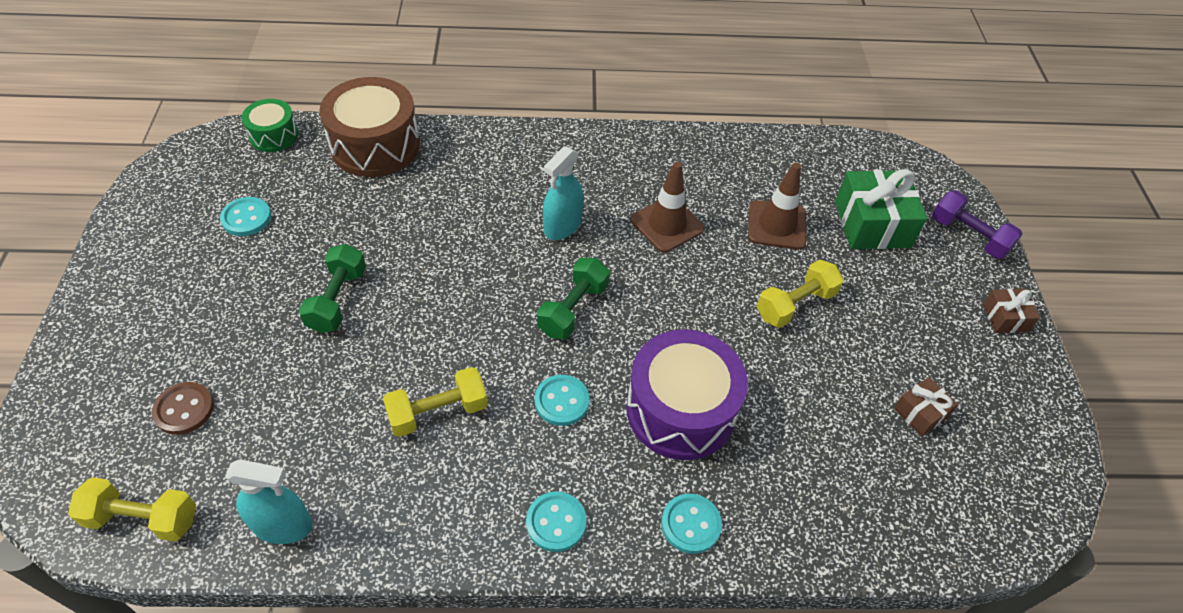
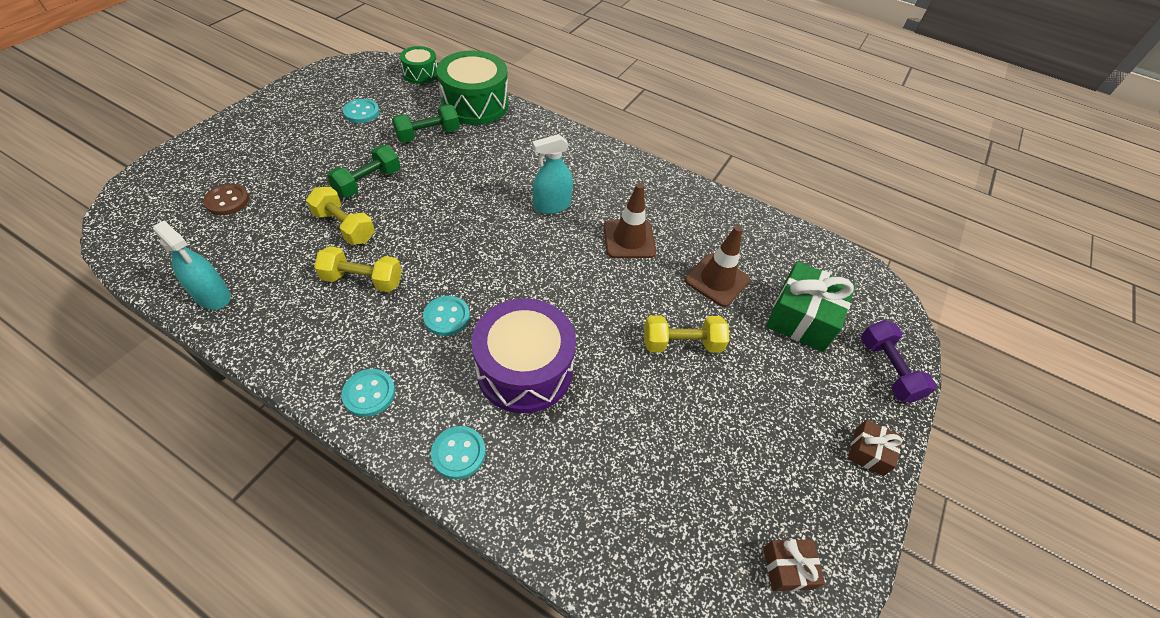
camera: 30 degrees right, 0 degrees up
(143, 518) = (149, 249): yellow dumbbell -> yellow dumbbell (344, 226)
(375, 145) = (475, 104): brown drum -> green drum
(573, 309) = (510, 262): green dumbbell -> green dumbbell (428, 134)
(920, 413) = (720, 483): brown gift -> brown gift (787, 568)

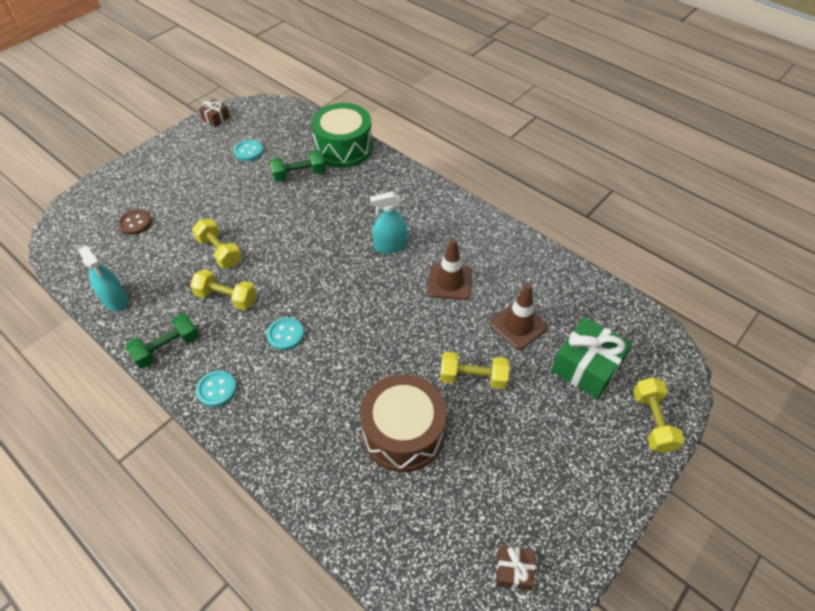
camera: 15 degrees right, 0 degrees up
(368, 182) = (244, 214): green dumbbell -> green dumbbell (167, 348)
(421, 74) = (303, 117): green drum -> none
(458, 453) = (275, 444): turquoise button -> none
(524, 369) = (338, 384): purple drum -> none
(616, 418) = (403, 433): none -> brown drum
(868, 452) = (612, 489): brown gift -> brown gift (216, 118)
(887, 370) = (652, 421): purple dumbbell -> yellow dumbbell

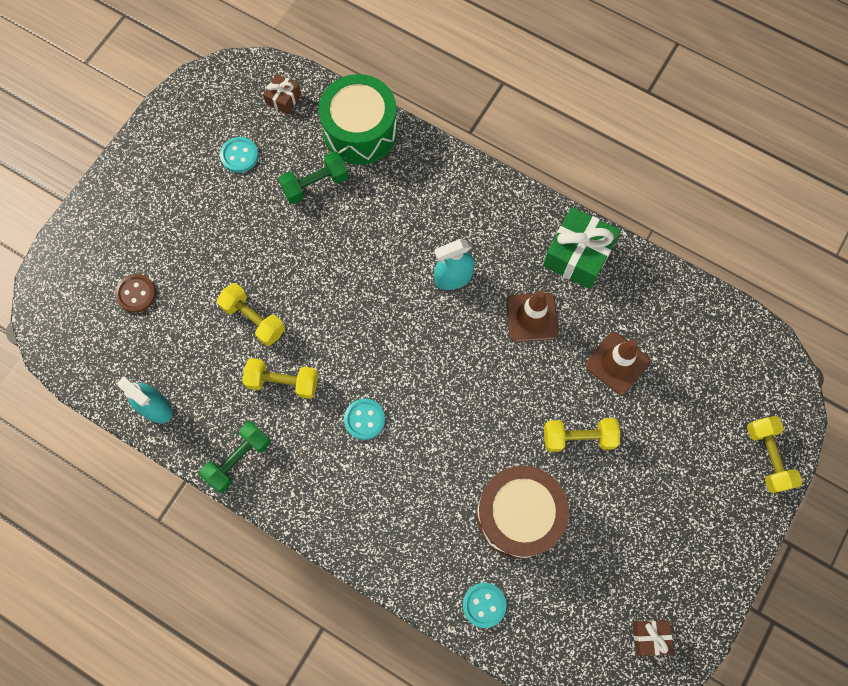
camera: 10 degrees left, 20 degrees up
(216, 118) = (178, 104): brown gift -> brown gift (283, 99)
(217, 389) = (310, 500): turquoise button -> turquoise button (484, 605)
(586, 367) = (695, 403): green gift -> green gift (577, 255)

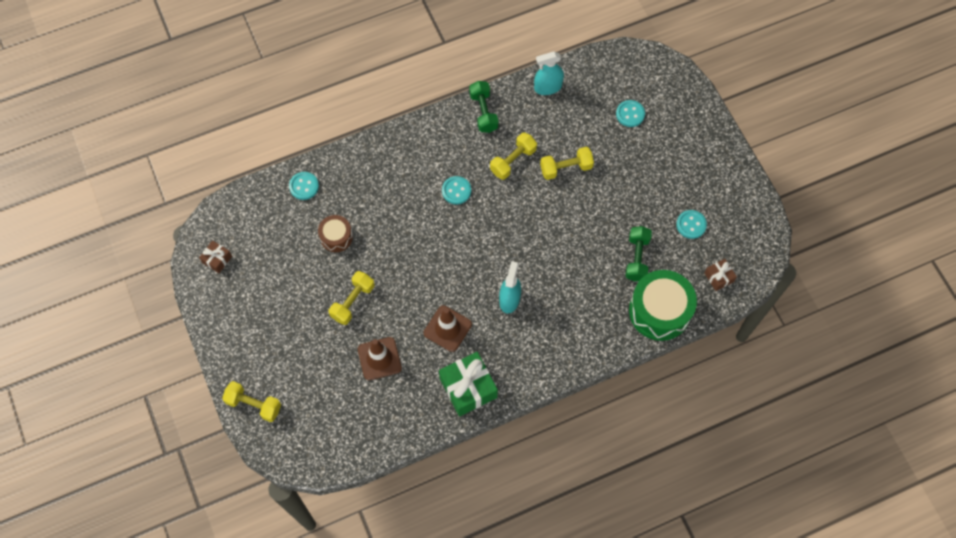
camera: 125 degrees right, 5 degrees down
(136, 294) = (630, 114): brown button -> turquoise button
(518, 515) = (336, 237): brown drum -> brown drum, size x0.54

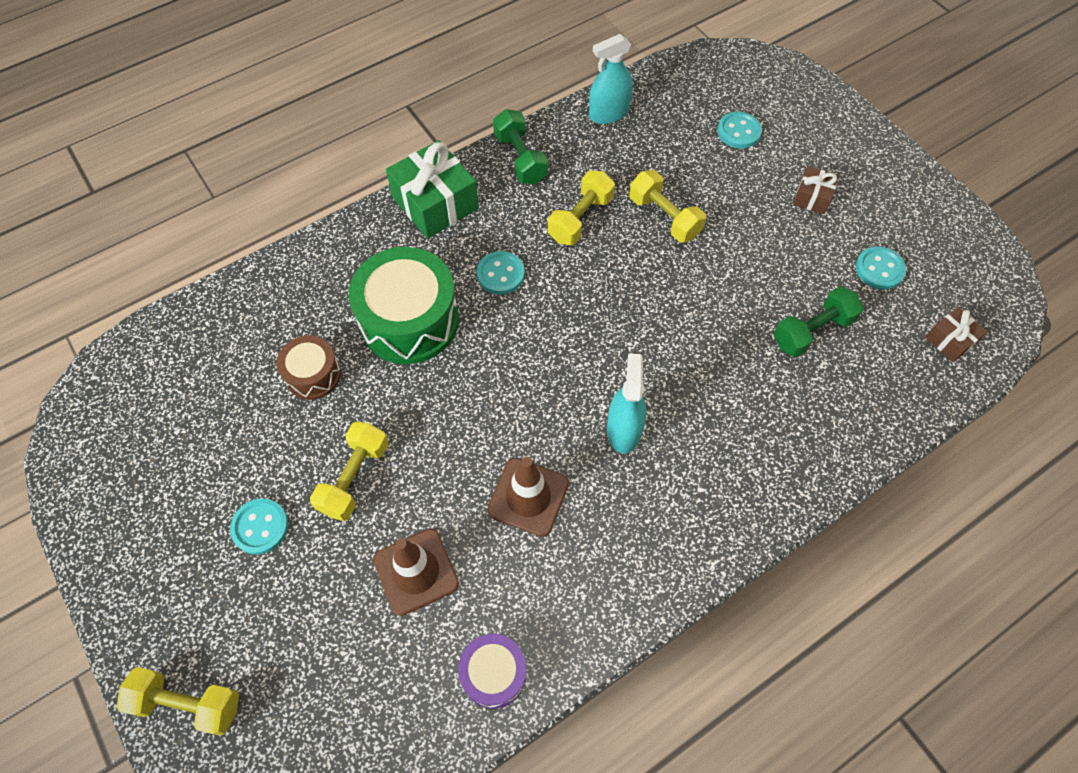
camera: 10 degrees left, 5 degrees down
(217, 259) = (107, 444): brown gift -> brown gift (812, 197)
(304, 186) = (250, 304): turquoise button -> turquoise button (260, 527)
(412, 417) = (494, 673): none -> purple drum
(468, 388) = (585, 598): green gift -> green gift (435, 203)
(566, 168) = (664, 217): yellow dumbbell -> yellow dumbbell turned 75 degrees clockwise
(637, 258) = (812, 331): green dumbbell -> green dumbbell turned 60 degrees clockwise
(659, 311) = (875, 408): green drum -> green drum (409, 320)

